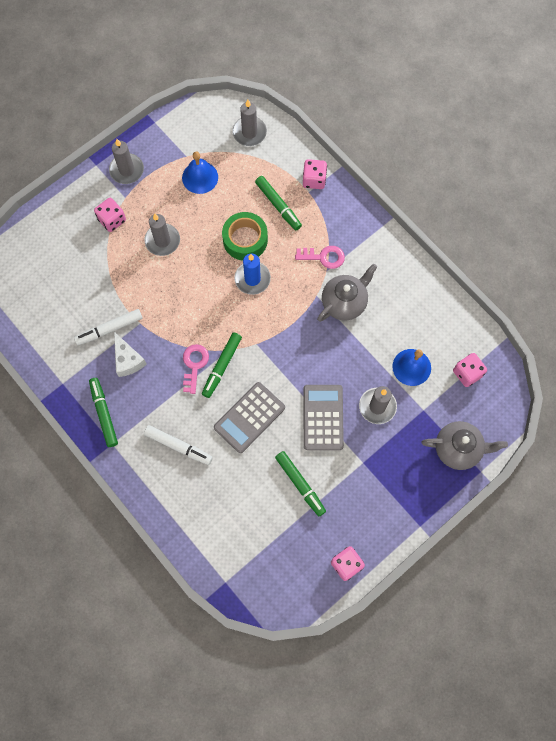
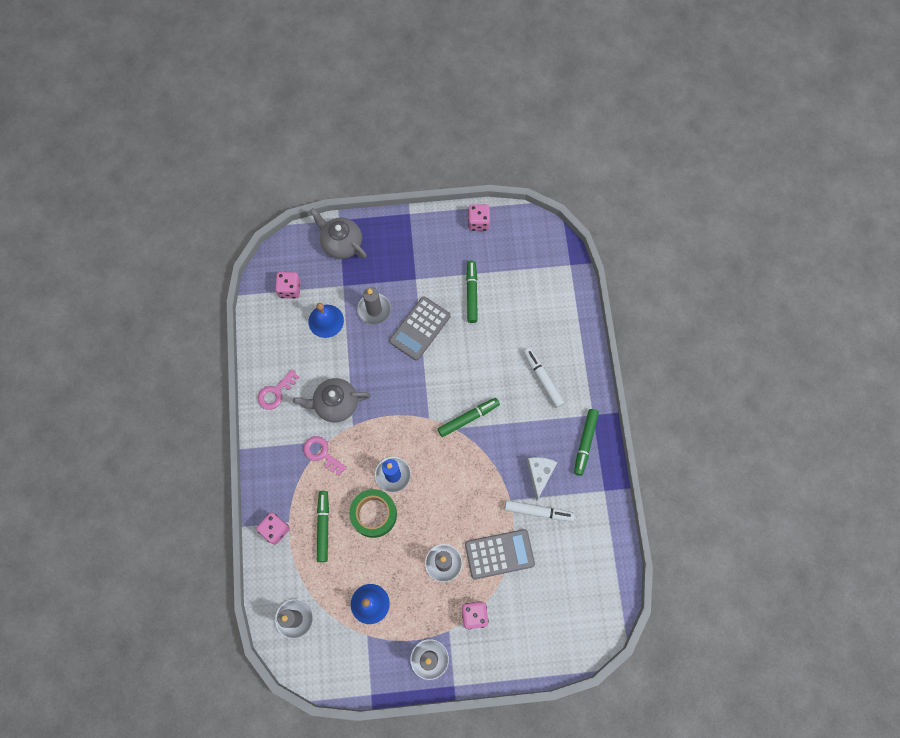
camera: 145 degrees left, 0 degrees up
(194, 365) = (489, 434): pink key -> pink key (276, 392)
(249, 417) = (474, 364): grey calculator -> grey calculator (499, 554)

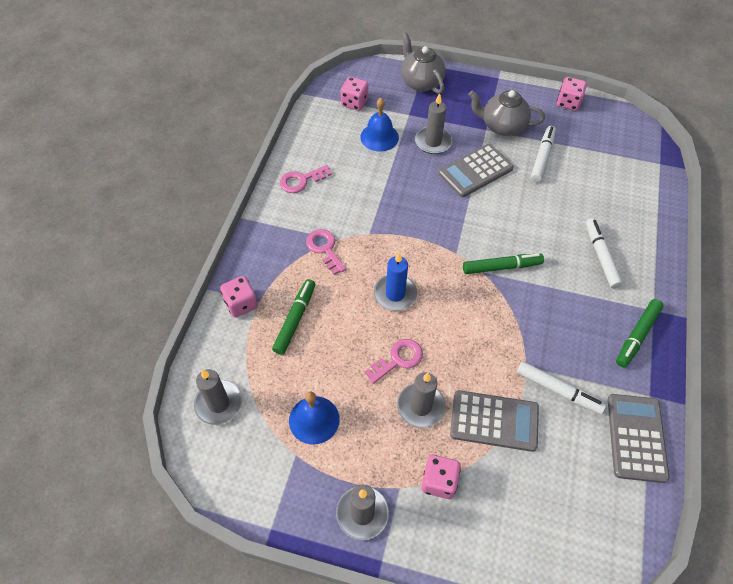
camera: 20 degrees right, 15 degrees down
(335, 404) = (358, 209): grey teapot -> grey teapot (502, 126)
(374, 514) = (357, 326): green tape -> none
(414, 531) = (398, 359): none -> pink key
(471, 293) = (542, 157): green marker -> white marker
(539, 474) = (570, 350): white cheese -> none
(601, 528) = (636, 437): none -> grey calculator

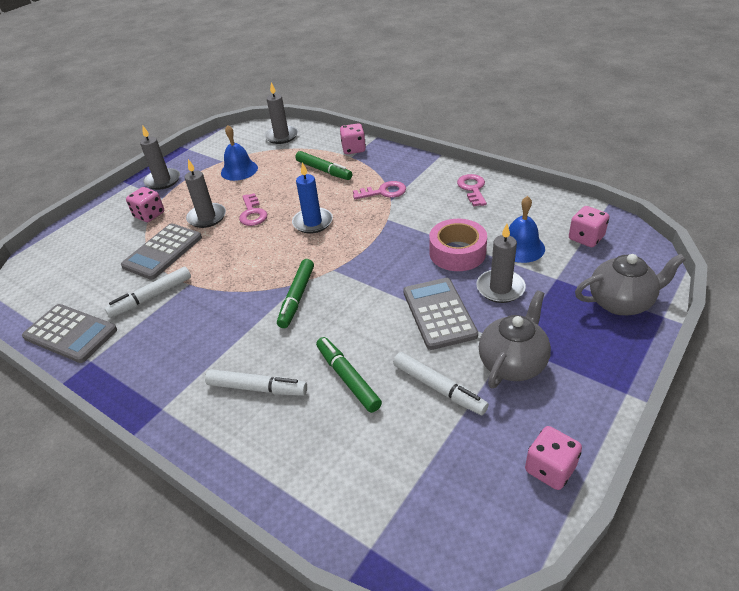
camera: 115 degrees right, 15 degrees down
(400, 174) = (457, 252): none -> pink tape
(637, 336) = (148, 378): green marker -> green marker (347, 378)

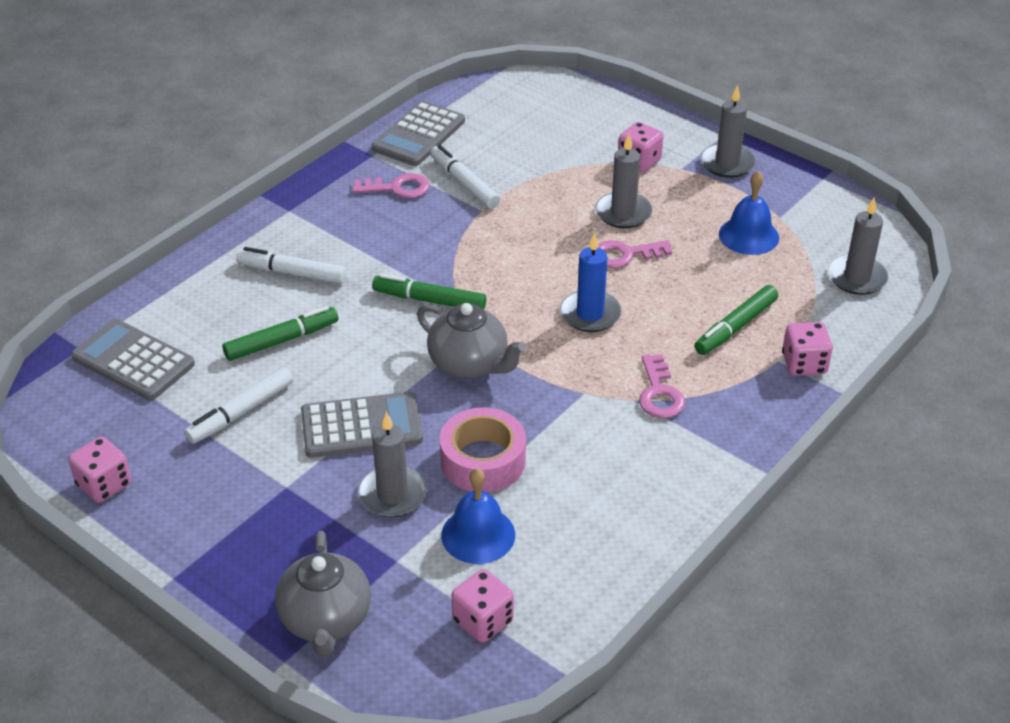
camera: 90 degrees right, 0 degrees up
(163, 252) = (551, 182): grey calculator -> grey calculator (133, 361)
(257, 388) = (292, 273): white marker -> white marker turned 90 degrees clockwise
(472, 188) = (652, 503): pink key -> pink key (398, 188)
(512, 363) = (255, 482): grey teapot -> grey teapot (470, 365)

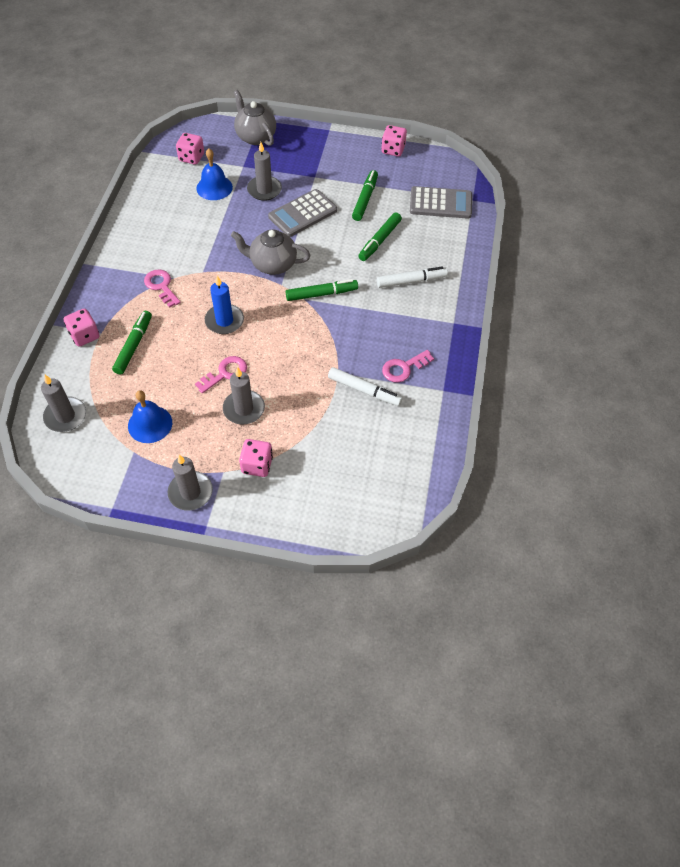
camera: 150 degrees right, 15 degrees up
(241, 412) = (365, 199): white marker -> green marker
(419, 135) = (428, 423): grey calculator -> none
(483, 460) = (233, 219): pink tape -> none

